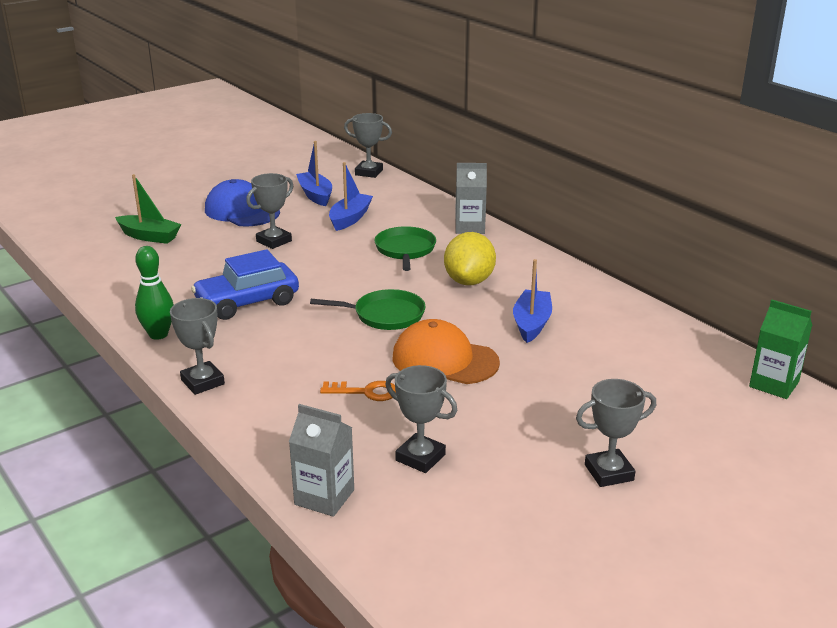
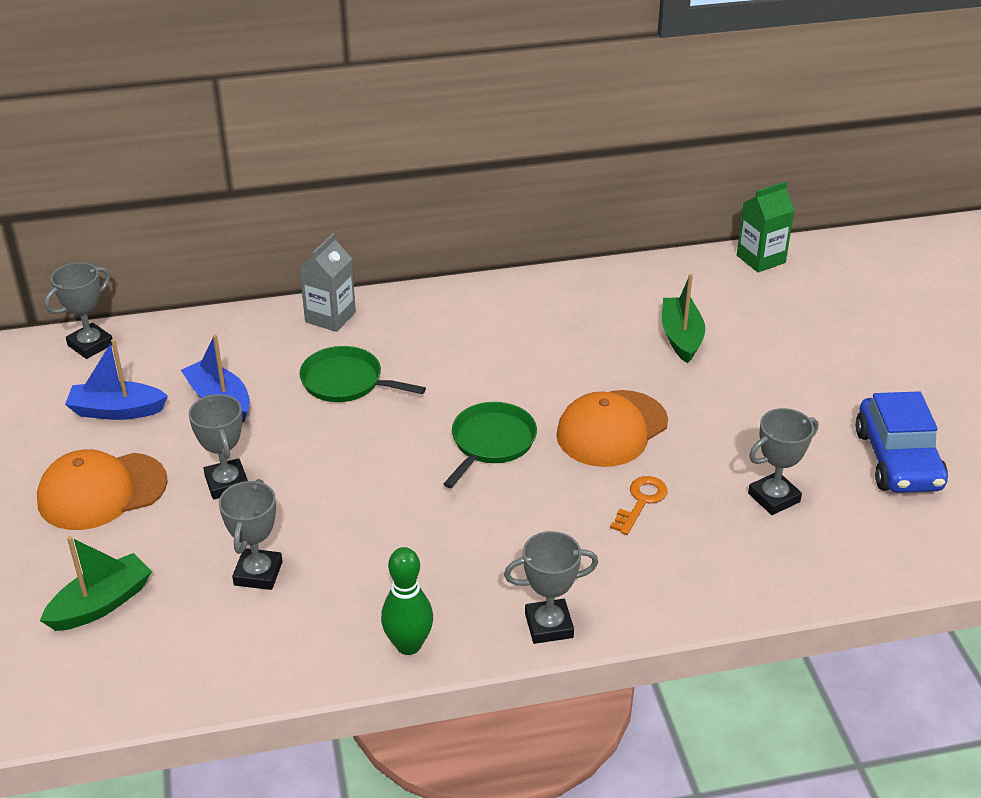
camera: 65 degrees left, 10 degrees up
(242, 211) = (102, 491): blue cap -> orange cap
(247, 302) = (380, 546): blue car -> blue car (897, 460)
(324, 497) = (809, 579): grey carton -> none
(469, 281) = (458, 359): yellow lemon -> none
(531, 323) = (577, 349): blue boat -> none
(600, 367) = (681, 337): none -> green boat
(609, 472) = (844, 394): grey trophy -> grey trophy (258, 573)

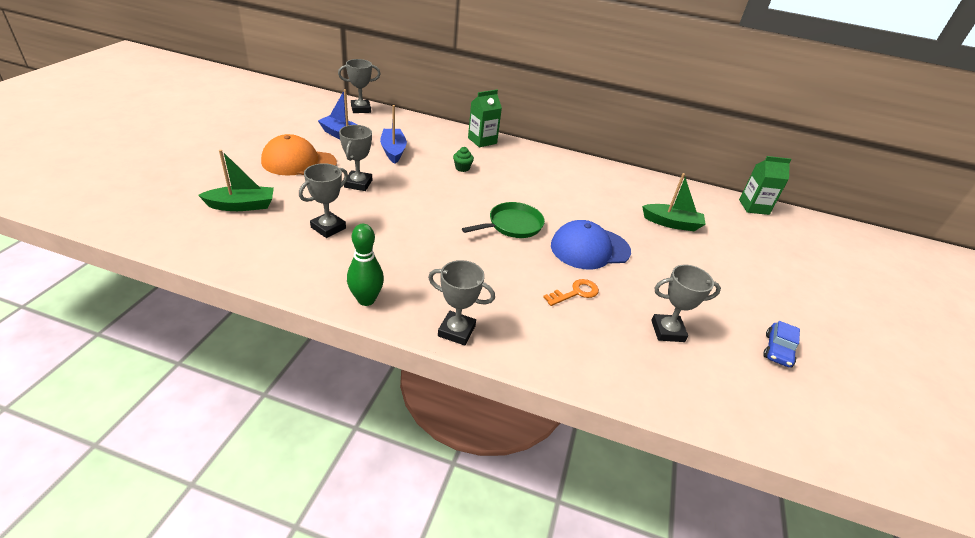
camera: 25 degrees right, 0 degrees up
(330, 317) = (482, 141): grey carton -> green carton
(346, 382) = (462, 168): green pan -> green cupcake
(611, 429) = (590, 248): orange cap -> blue cap
(681, 337) = (672, 223): green boat -> green boat turned 75 degrees clockwise
(897, 460) = (777, 350): blue car -> blue car, size x0.54

